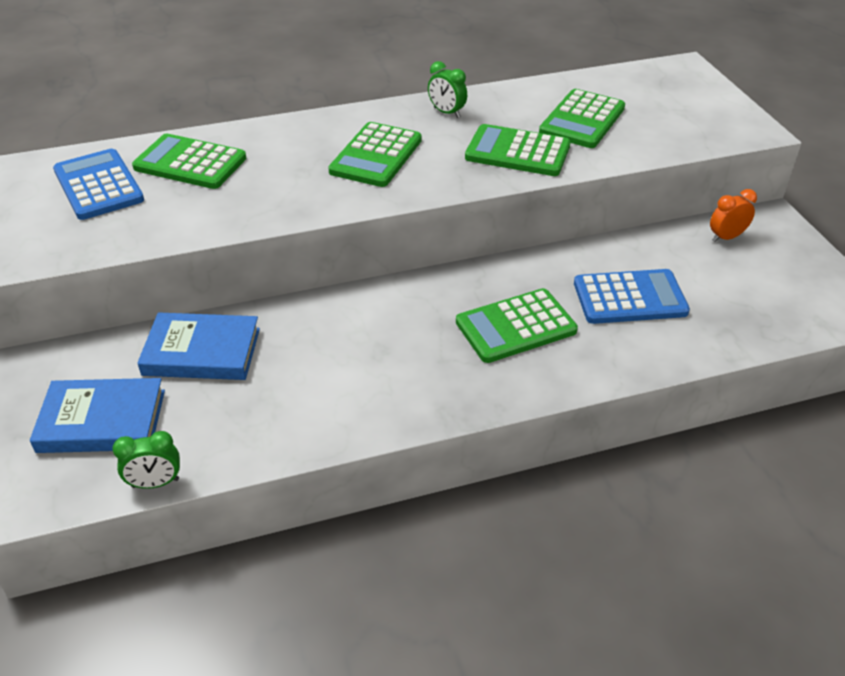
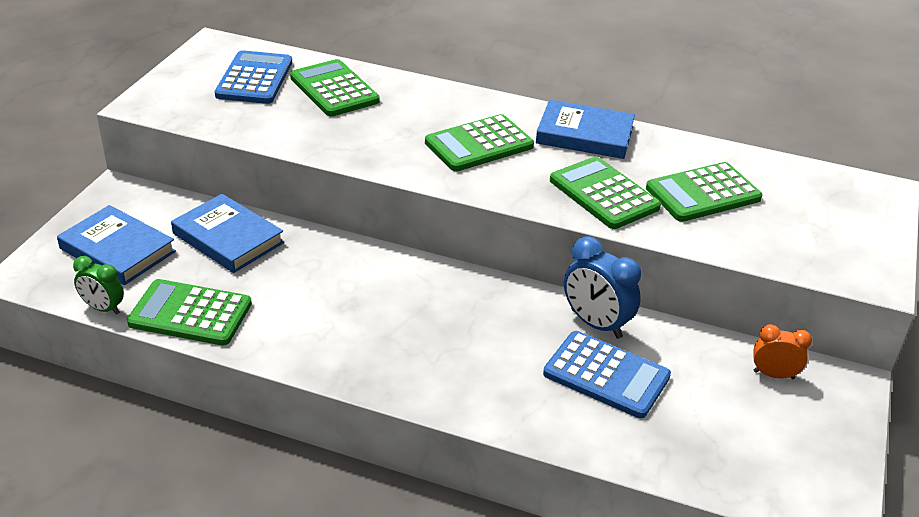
camera: 35 degrees right, 5 degrees down
(446, 112) = (584, 135): green clock -> blue book
(515, 326) = (476, 344): green calculator -> green calculator (190, 314)
(578, 263) = (596, 324): none -> blue clock

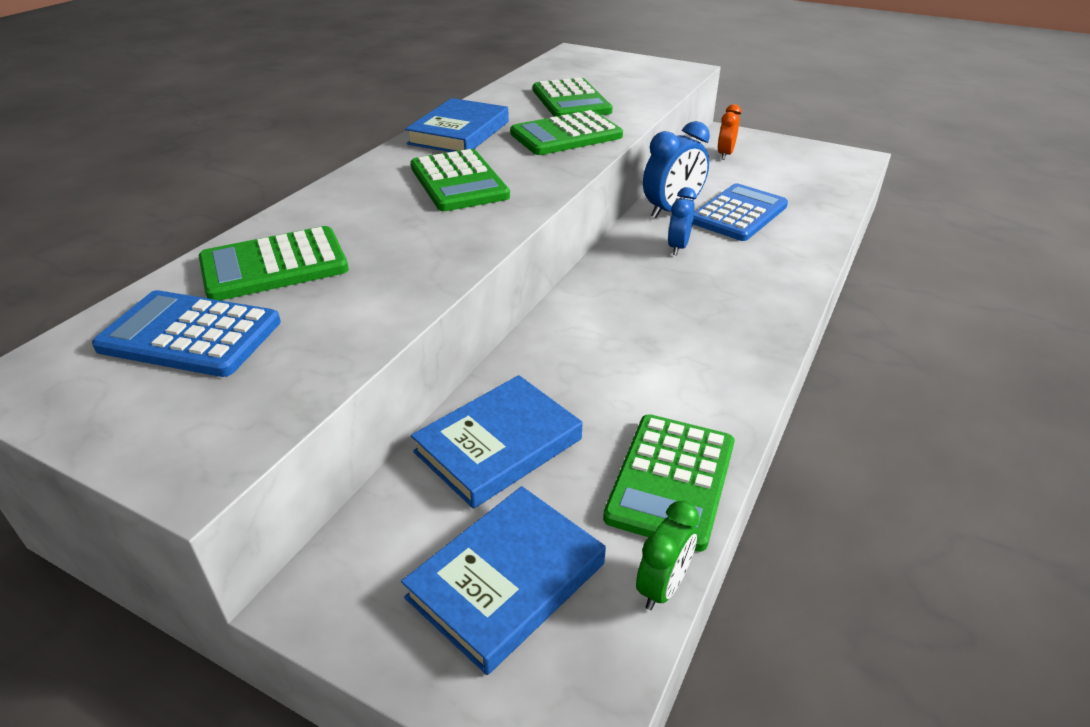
camera: 80 degrees left, 0 degrees up
(516, 326) = (678, 247): none -> blue clock

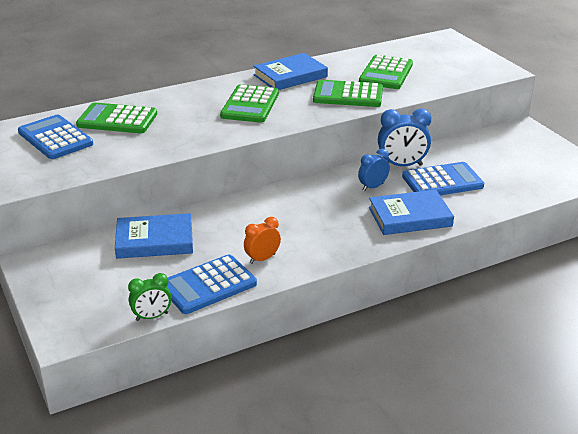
camera: 35 degrees right, 5 degrees down
(506, 580) = (98, 287): blue book -> blue book (410, 217)
(671, 480) = (208, 285): green calculator -> blue calculator
(725, 154) = (497, 141): orange clock -> orange clock (262, 259)

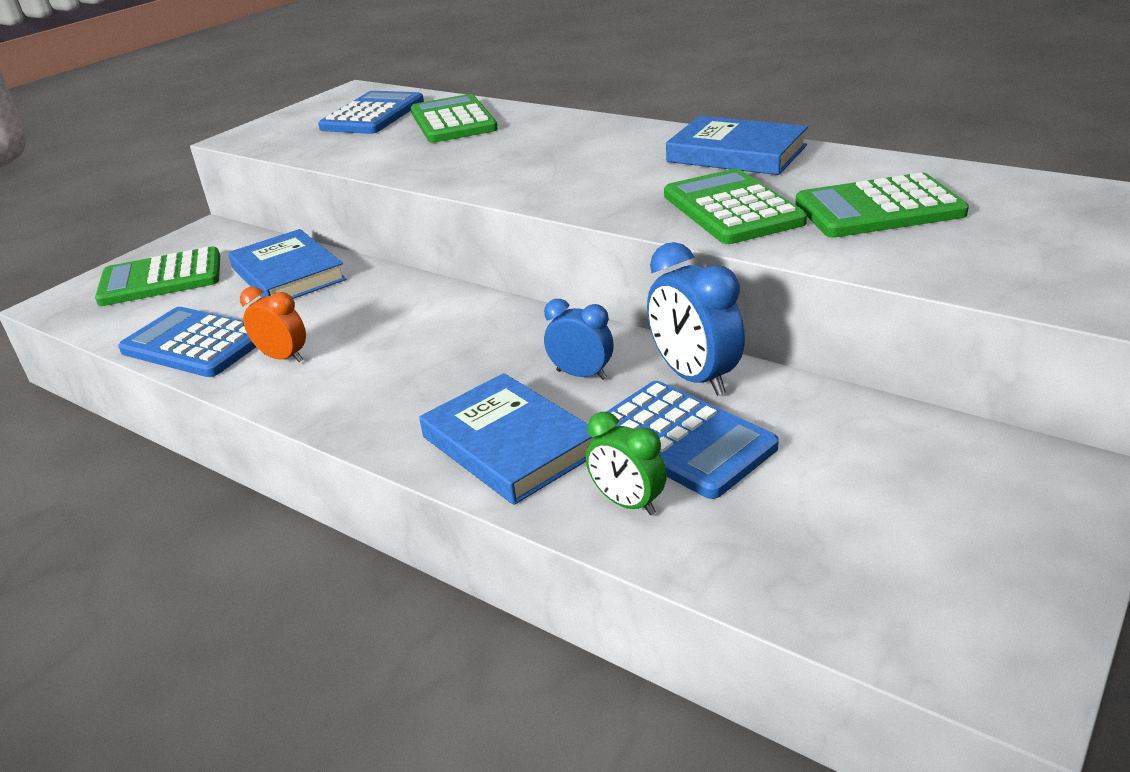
camera: 65 degrees right, 0 degrees up
(152, 316) = (109, 335): green clock -> green clock (627, 503)
(250, 105) = (592, 164): green calculator -> green calculator (161, 279)

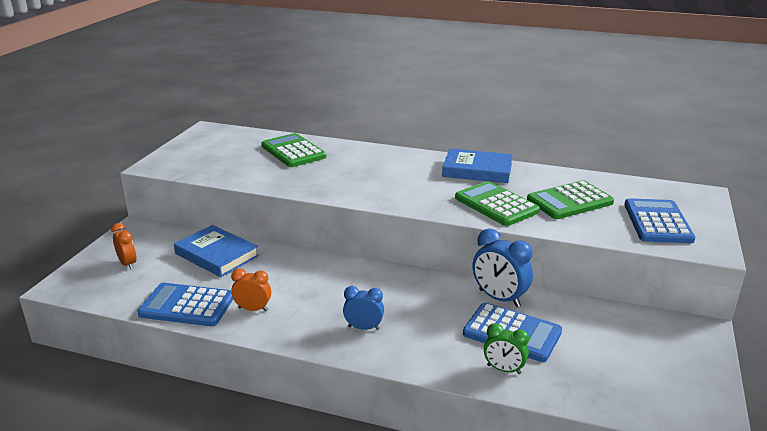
camera: 20 degrees left, 5 degrees down
(161, 279) = (128, 264): green calculator -> orange clock
(373, 115) = (236, 148): blue calculator -> blue calculator (657, 222)
(509, 445) = (423, 346): blue book -> none
(581, 375) = (438, 303): blue clock -> blue clock (363, 328)

